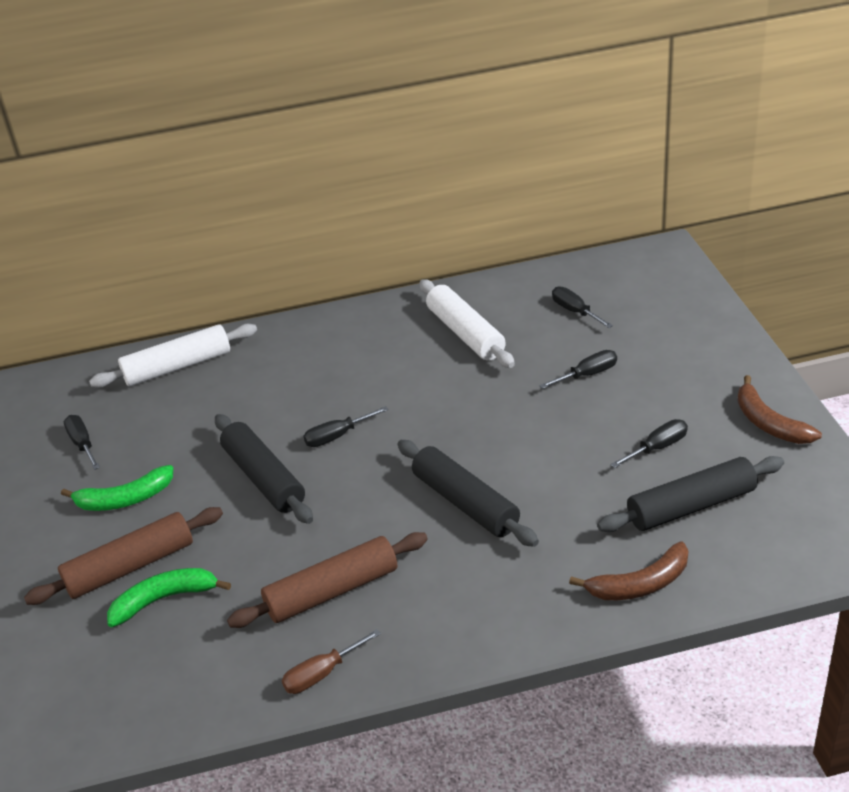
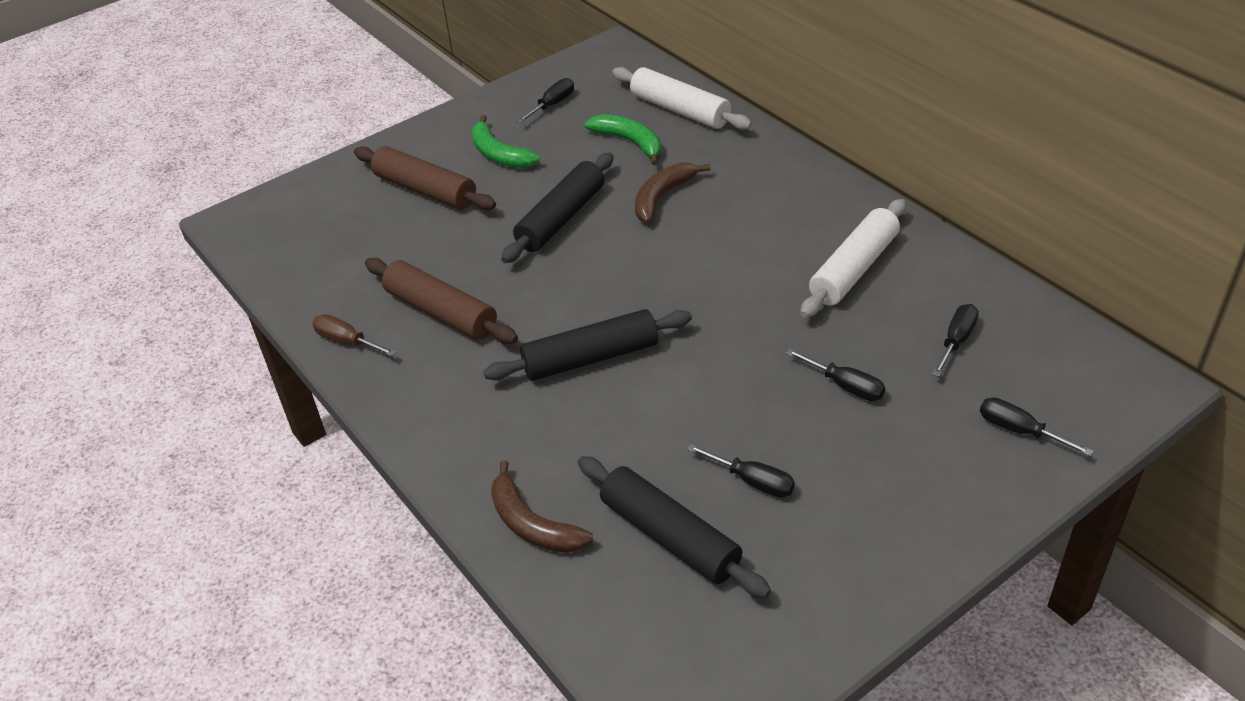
camera: 65 degrees right, 5 degrees up
(165, 599) = (397, 222): green banana -> green banana (630, 142)
(337, 436) = (640, 240): black screwdriver -> black screwdriver (1019, 430)
(465, 503) = (590, 357): black rolling pin -> black rolling pin turned 45 degrees clockwise
(768, 423) = (856, 574): brown banana -> brown banana (662, 197)

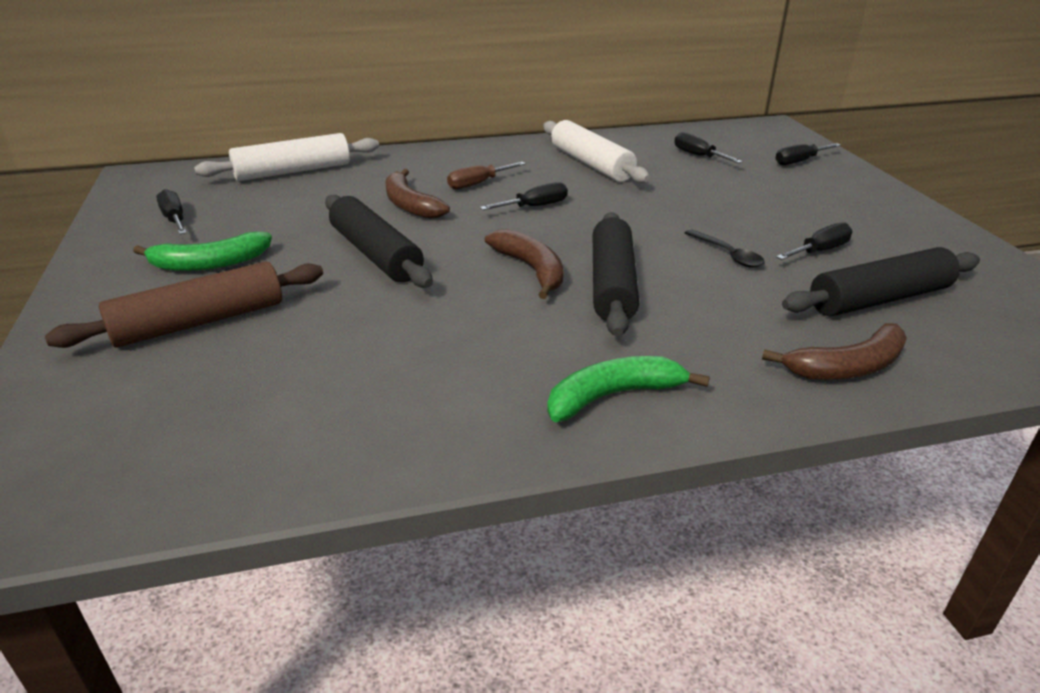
camera: 70 degrees left, 10 degrees down
(347, 341) = (438, 444): brown screwdriver -> brown screwdriver (478, 184)
(441, 312) = (454, 356): brown rolling pin -> none
(588, 306) = (531, 270): none -> brown banana
(630, 142) = (305, 200): green banana -> green banana (613, 396)
(697, 416) = (728, 255): none -> black spoon
(845, 386) = (724, 196): black screwdriver -> black screwdriver (535, 207)

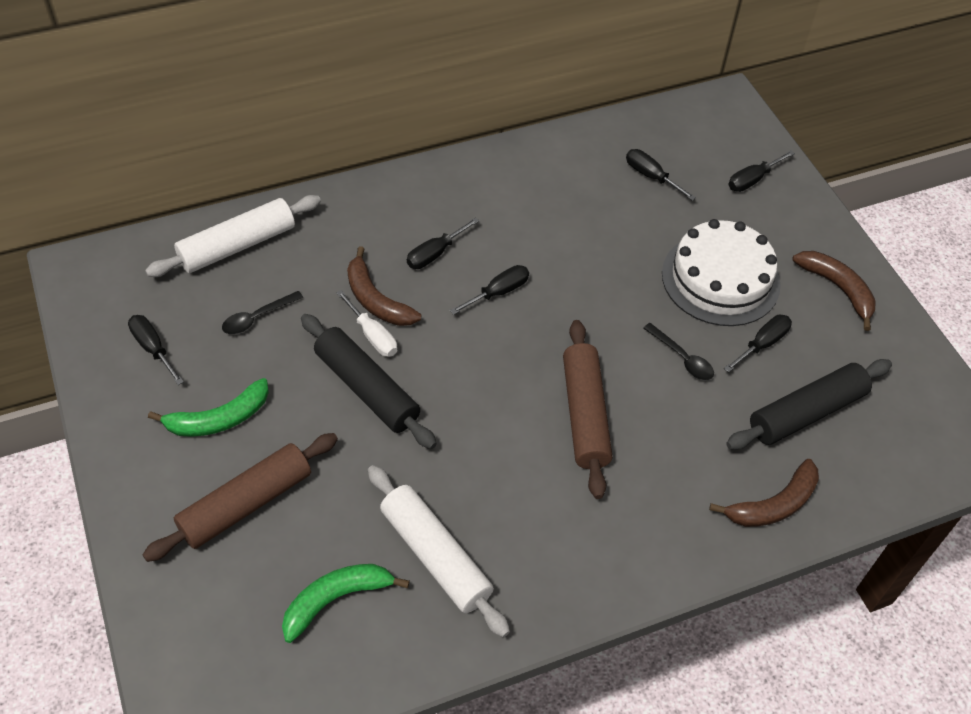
camera: 10 degrees left, 20 degrees up
(287, 208) = (257, 318): none -> black spoon
(397, 224) = (372, 336): none -> white screwdriver
(478, 184) = (435, 254): brown screwdriver -> black screwdriver
(531, 270) = (512, 399): brown banana -> brown banana (838, 289)
(591, 164) = (543, 204): white rolling pin -> white rolling pin (435, 556)
(612, 285) = (584, 414): black rolling pin -> brown rolling pin
(613, 396) = (599, 558): green banana -> green banana (336, 599)
(769, 210) = (720, 279): none -> white cake

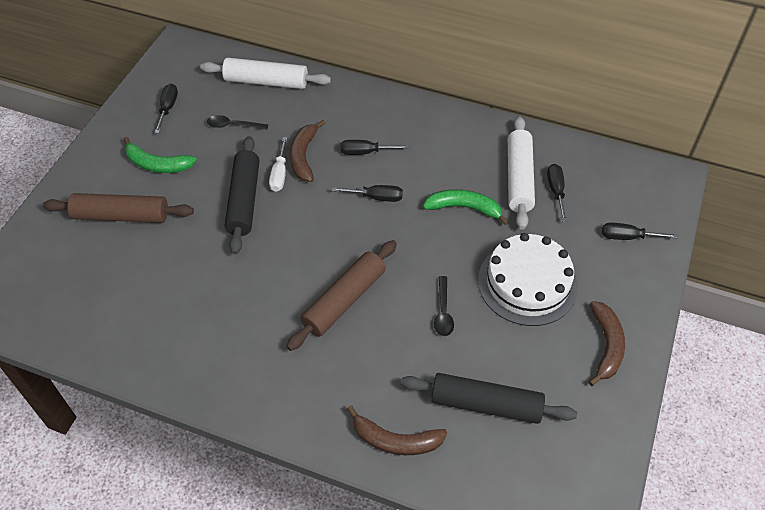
camera: 45 degrees right, 0 degrees up
(336, 599) = (106, 295): green banana -> green banana (464, 208)
(435, 556) = (176, 313): white rolling pin -> white rolling pin (518, 178)
(762, 344) = (507, 342): black screwdriver -> none

